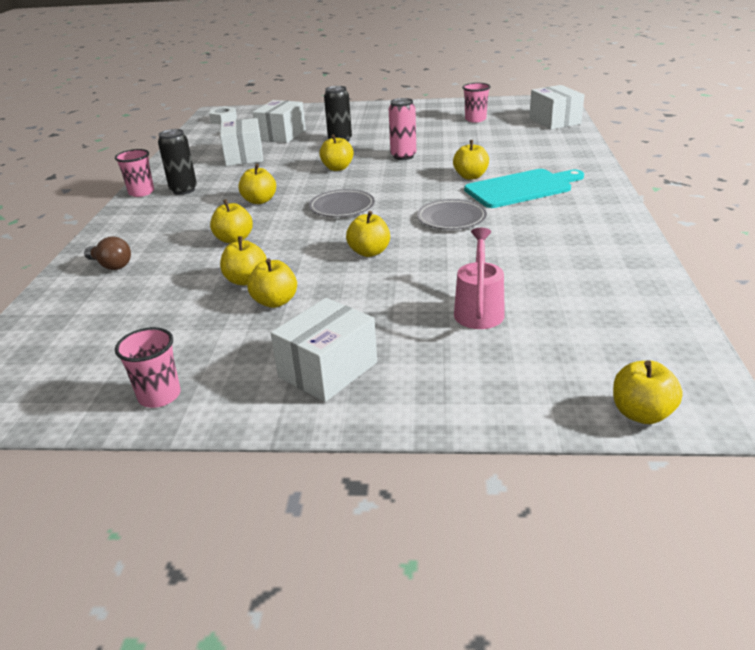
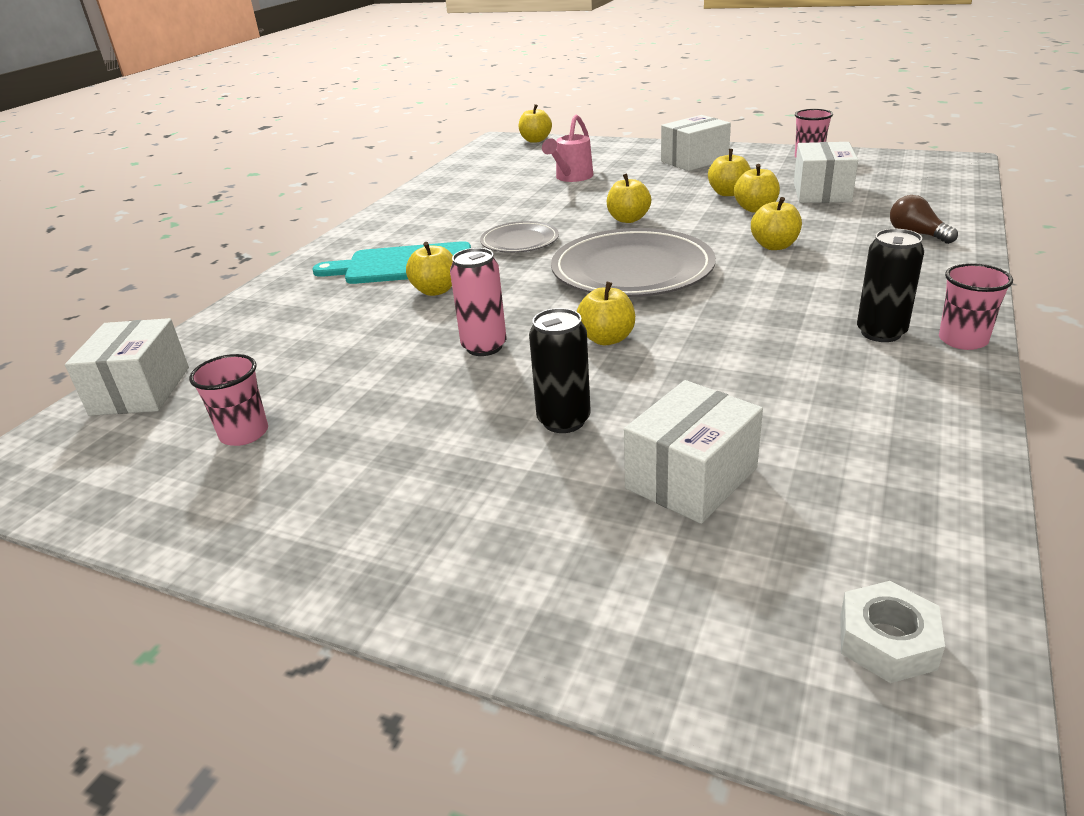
camera: 160 degrees left, 0 degrees up
(244, 156) = (782, 407): white box -> white box (821, 192)
(259, 201) = (744, 294): yellow apple -> none
(342, 206) = (632, 270): grey plate -> grey plate, size x1.86

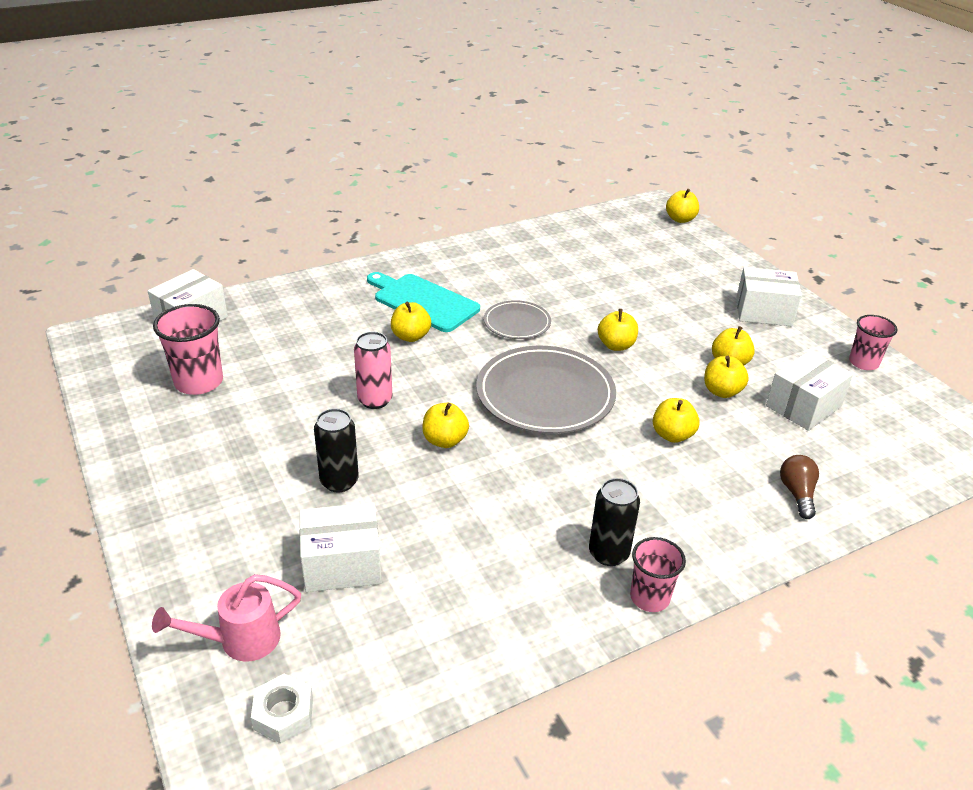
camera: 35 degrees right, 5 degrees up
(244, 433) = (199, 382): pink cup -> pink cup, size x1.52
(571, 177) = (643, 278): pink watering can -> pink watering can (240, 640)

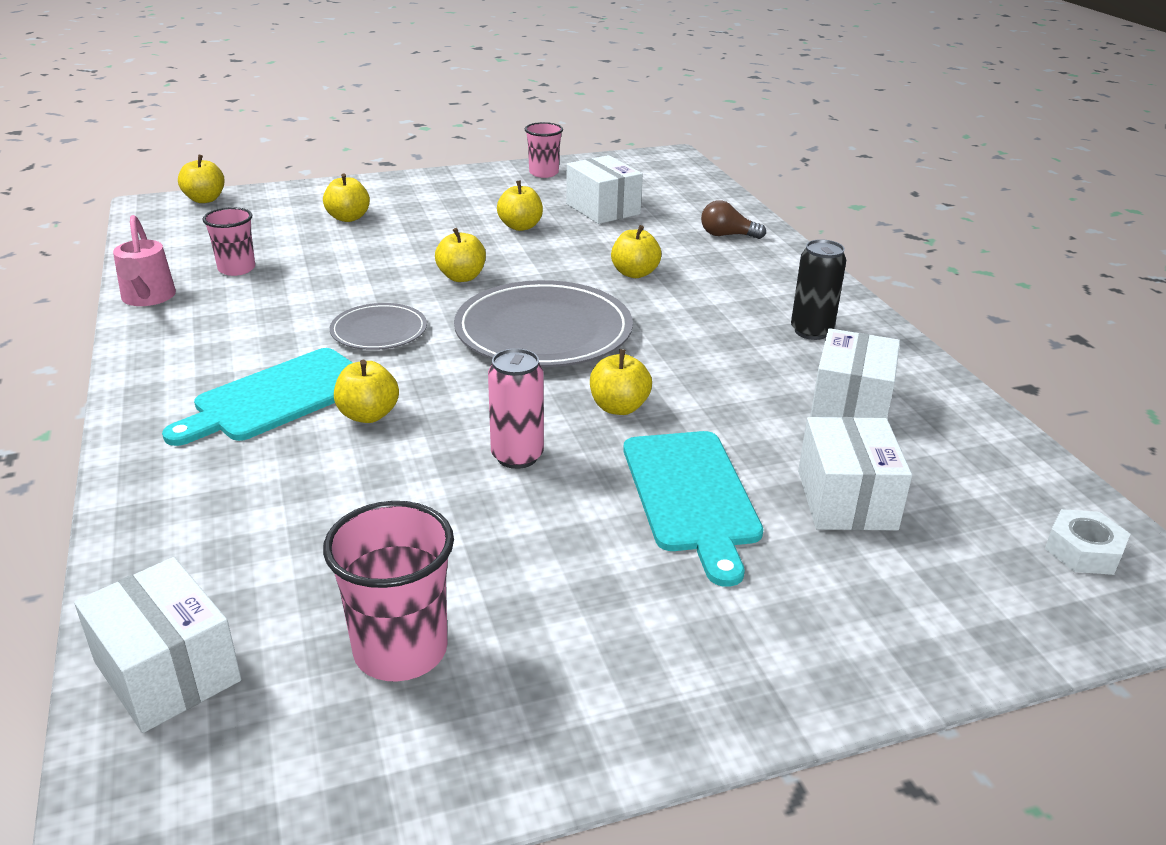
camera: 80 degrees left, 5 degrees down
(240, 640) = (989, 587): pink watering can -> pink watering can (147, 298)
(339, 481) = (692, 496): black can -> turquoise cutting board
(649, 597) = (867, 320): pink cup -> pink cup (236, 269)
(722, 391) = (568, 238): yellow apple -> yellow apple (348, 218)
(763, 312) = (436, 195): white box -> white box (850, 404)

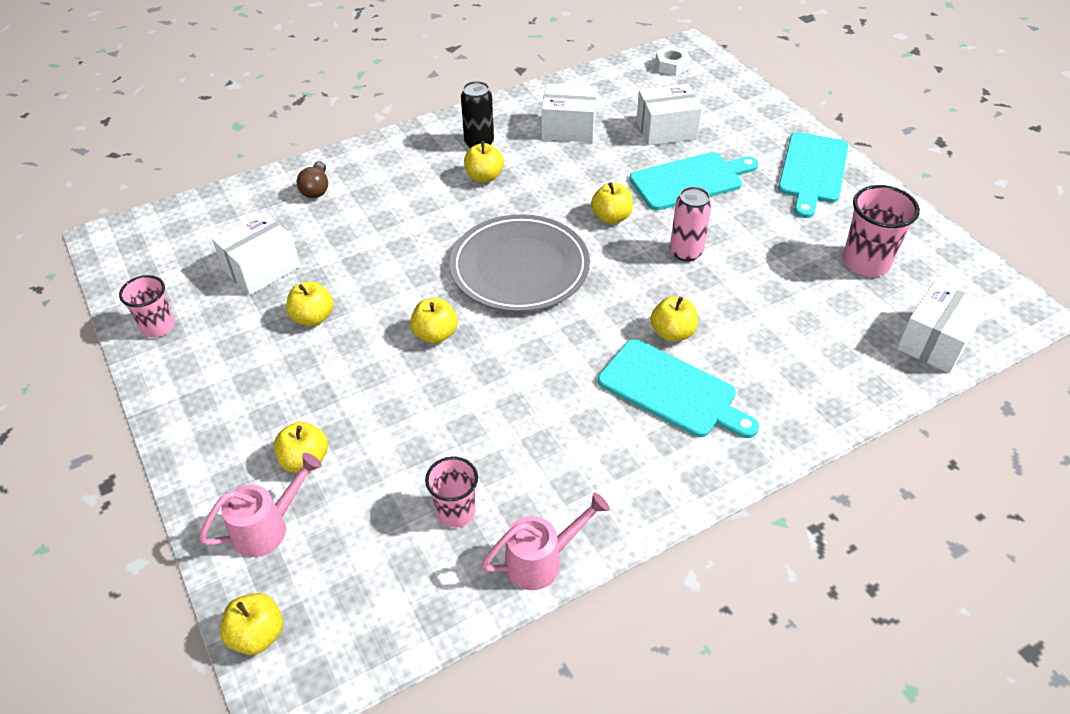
camera: 100 degrees left, 15 degrees up
(294, 204) = (267, 527): none -> pink watering can
(379, 331) = (550, 362): grey plate -> none
(634, 273) = (404, 232): yellow apple -> yellow apple (484, 177)
(693, 661) = (813, 171): none -> turquoise cutting board

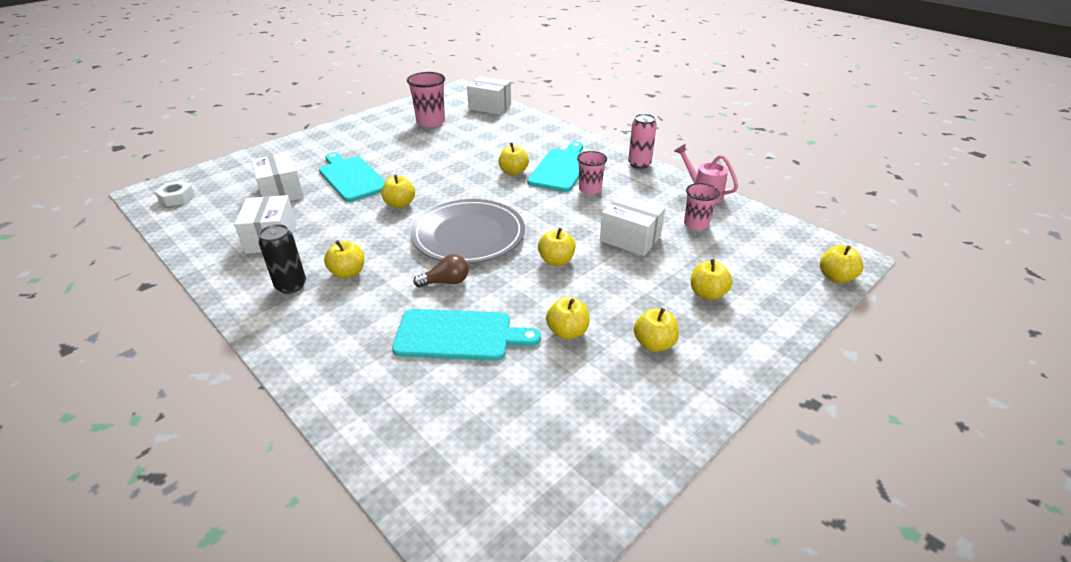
camera: 105 degrees left, 10 degrees down
(158, 326) = (630, 446): pink cup -> pink cup (590, 189)
(257, 381) = (654, 344): none -> yellow apple
(262, 268) = (515, 390): white box -> white box (630, 238)
(267, 527) = (769, 295): pink watering can -> none
(316, 189) = (373, 388): brown light bulb -> brown light bulb (446, 282)
(686, 252) = (434, 173): pink can -> pink can (639, 164)
(813, 171) = (340, 138): turquoise cutting board -> turquoise cutting board (459, 335)

